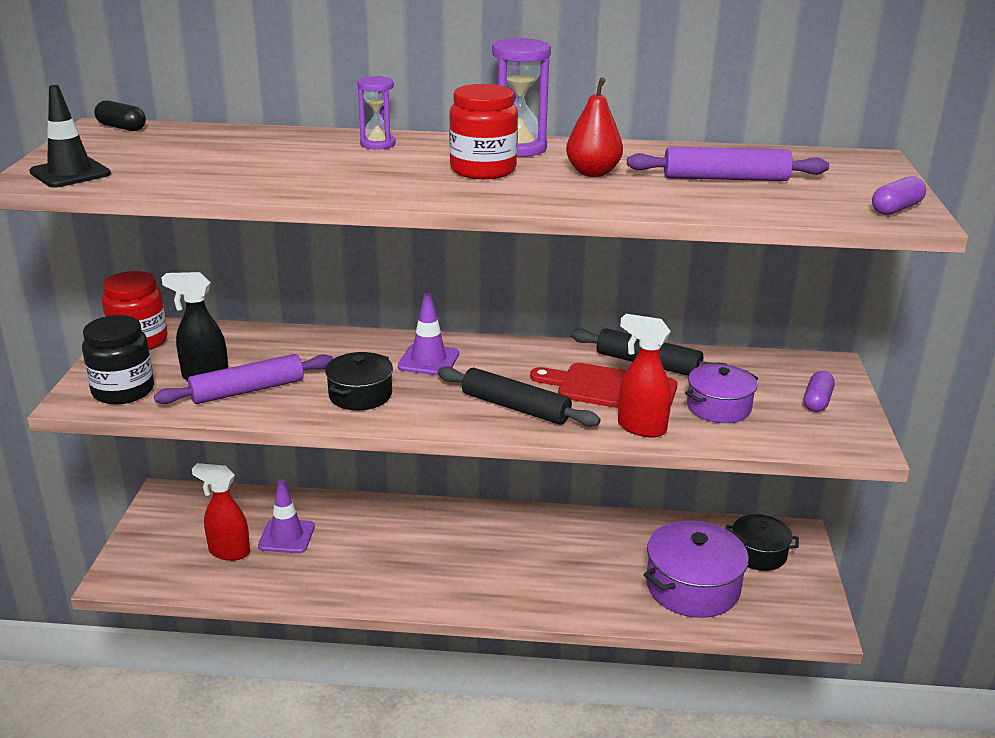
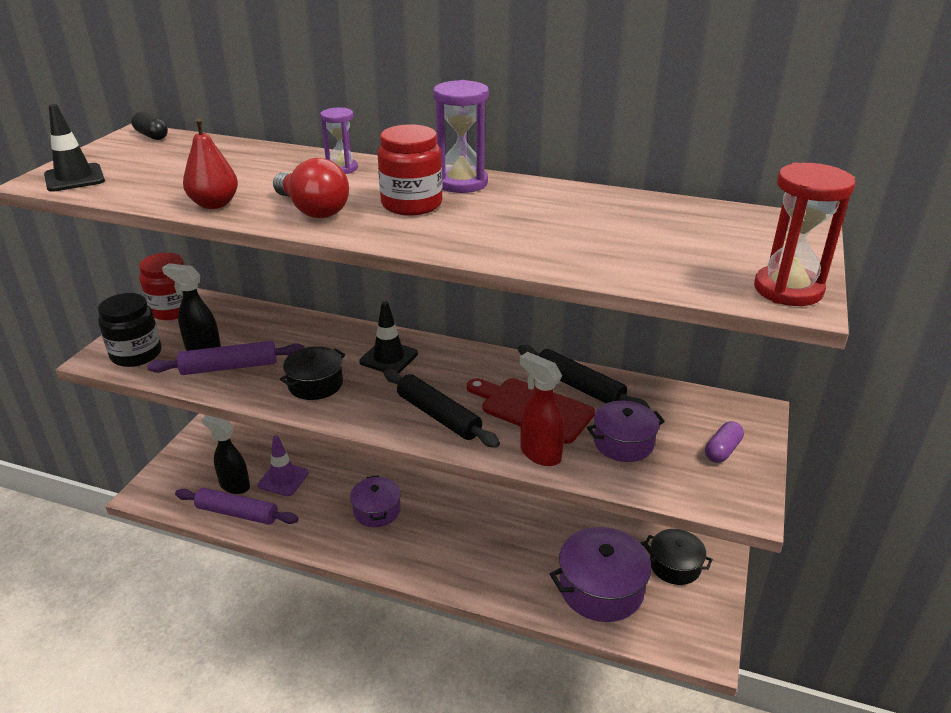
camera: 15 degrees right, 5 degrees up
(229, 552) = (234, 485): red spray bottle -> black spray bottle
(381, 182) = (313, 210): none -> red light bulb
(414, 551) = (377, 510): none -> purple pot
(428, 360) = (388, 358): purple traffic cone -> black traffic cone
(593, 173) = (509, 216): red pear -> red pear (214, 204)
(725, 178) = (633, 235): purple rolling pin -> purple rolling pin (237, 513)
(896, 209) = (788, 290): purple capsule -> red hourglass

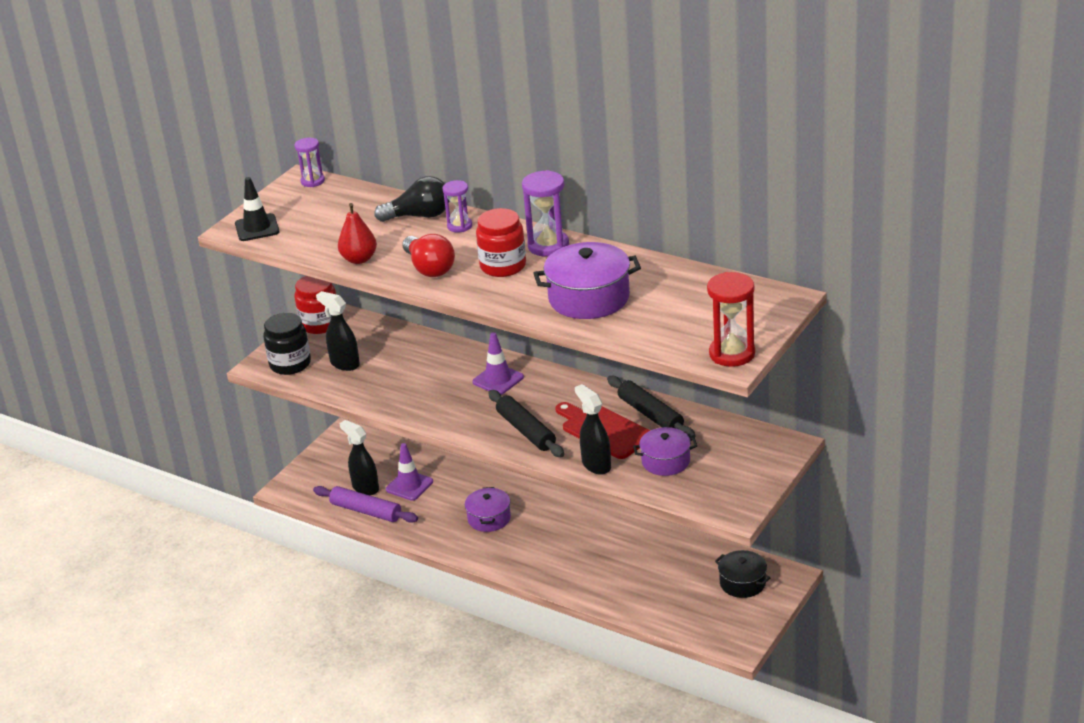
camera: 15 degrees right, 0 degrees up
(151, 135) = (312, 181): black capsule -> purple hourglass
(229, 367) = (365, 380): purple rolling pin -> none
(289, 161) = (419, 216): none -> black light bulb
(315, 384) = (433, 399): black pot -> none
(388, 358) = (498, 379): black traffic cone -> purple traffic cone
(540, 454) = (596, 465): red spray bottle -> black spray bottle
(601, 588) = (669, 594): purple pot -> purple pot (589, 298)
(722, 450) = (742, 472): purple capsule -> none

